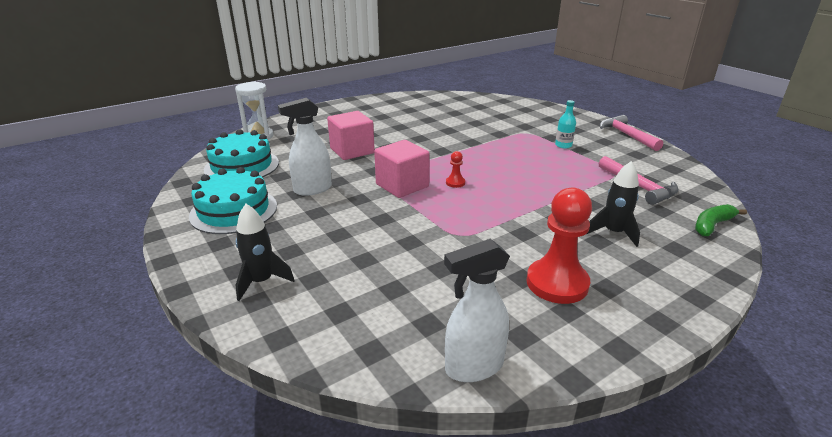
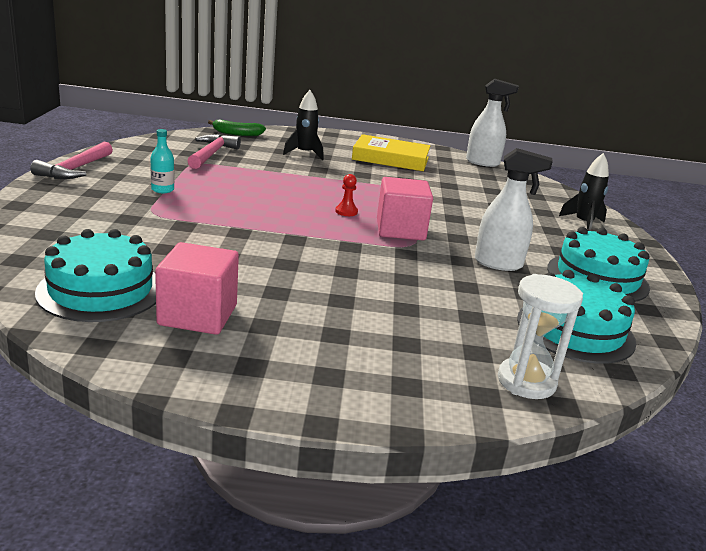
camera: 145 degrees left, 5 degrees down
(352, 151) = (402, 286): pink cube -> pink cube (198, 315)
(455, 104) = (101, 290): none -> turquoise cake
(557, 283) = (390, 158): red pawn -> yellow book

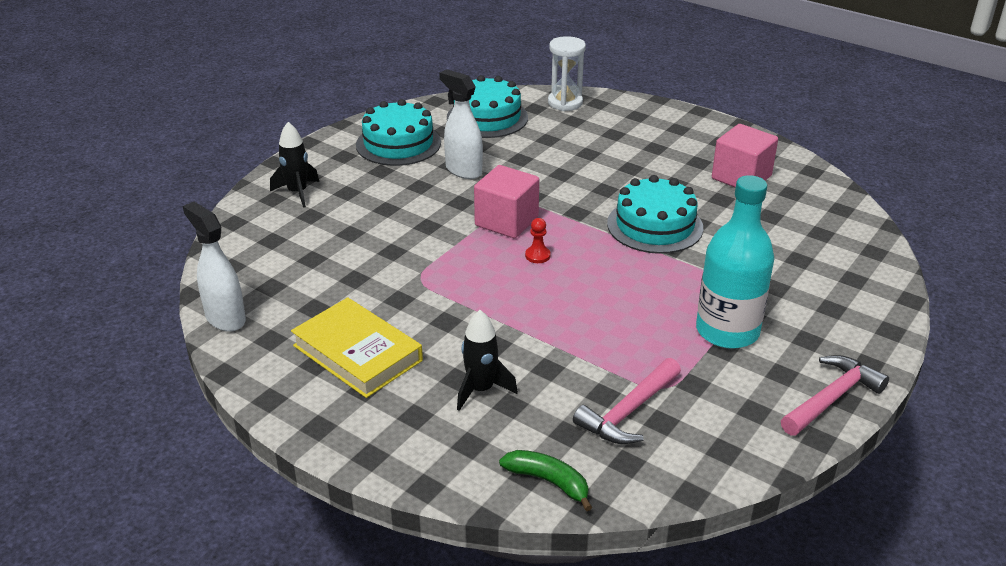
camera: 145 degrees left, 10 degrees up
(101, 290) = (807, 209): turquoise cake -> turquoise cake (655, 225)
(162, 190) = (727, 331): turquoise bottle -> turquoise bottle, size x2.32

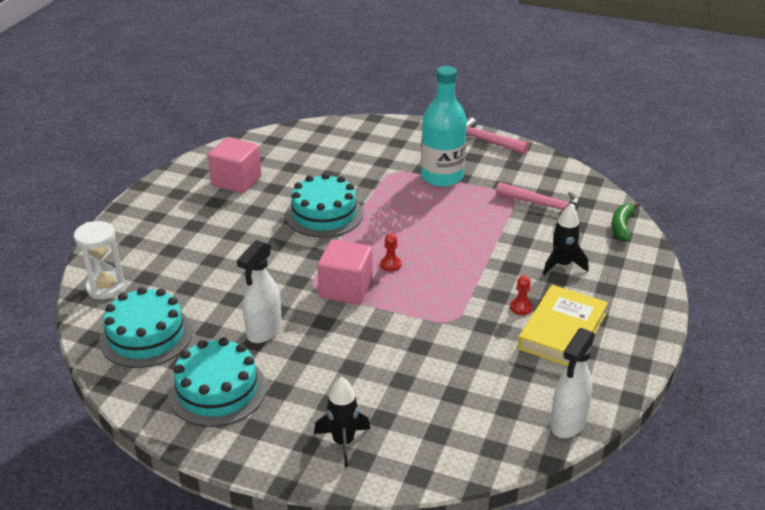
camera: 105 degrees left, 0 degrees up
(415, 332) = (521, 307): none -> red pawn

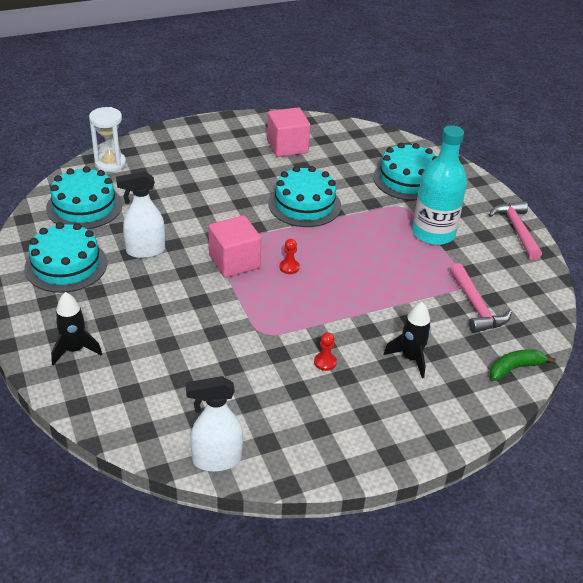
camera: 45 degrees right, 5 degrees up
(364, 151) = (407, 179): none -> turquoise cake
(562, 331) = (324, 401): yellow book -> none

